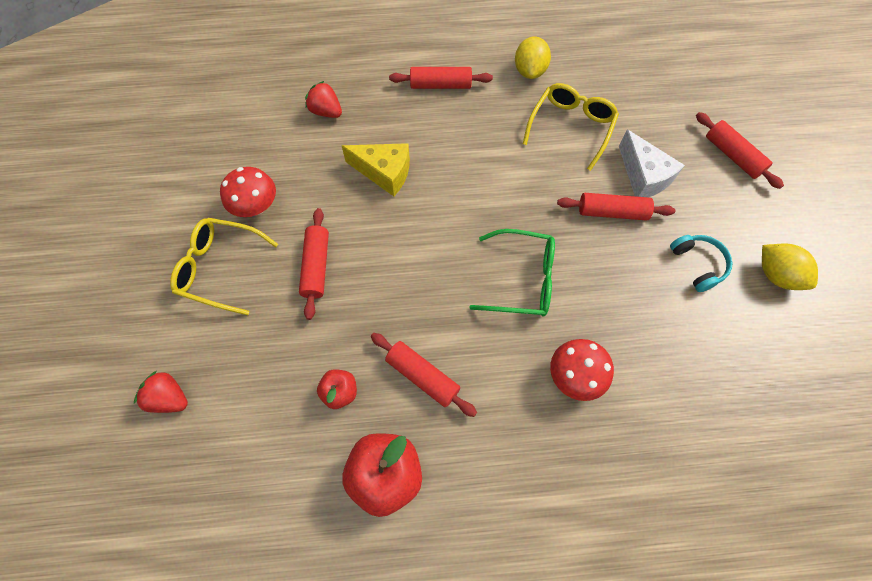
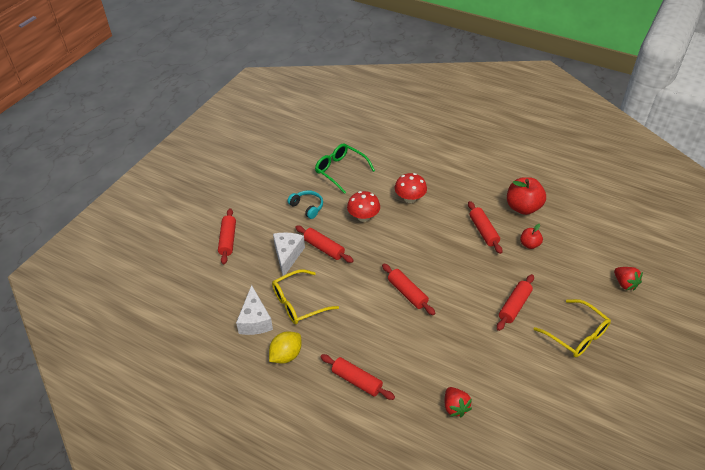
camera: 145 degrees left, 20 degrees down
(256, 206) = (538, 362): red mushroom -> red mushroom (363, 217)
(384, 173) = (440, 339): yellow cheese -> none
(460, 209) = (407, 293): none -> red rolling pin
(522, 279) = (401, 244): green glasses -> green glasses (340, 170)
(595, 86) = (255, 320): none -> white cheese
(698, 264) = (307, 207): turquoise headphones -> turquoise headphones turned 120 degrees clockwise
(776, 275) = (276, 186): yellow lemon -> none

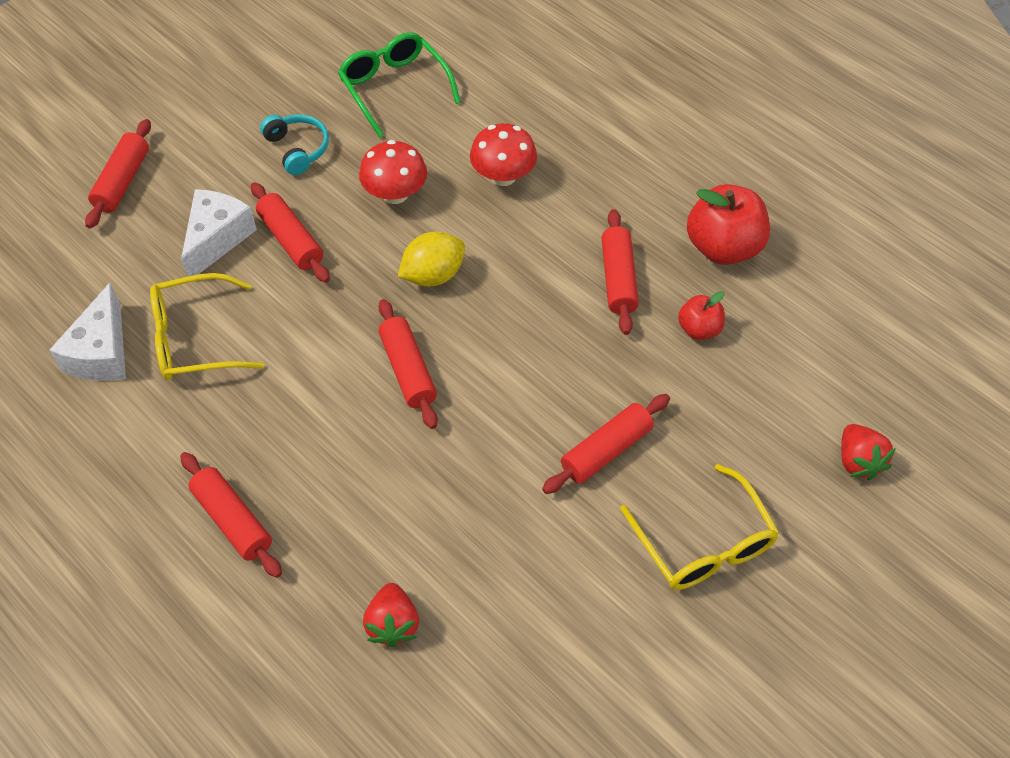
camera: 15 degrees right, 10 degrees up
(286, 355) = (127, 435): yellow lemon -> yellow lemon (433, 275)

